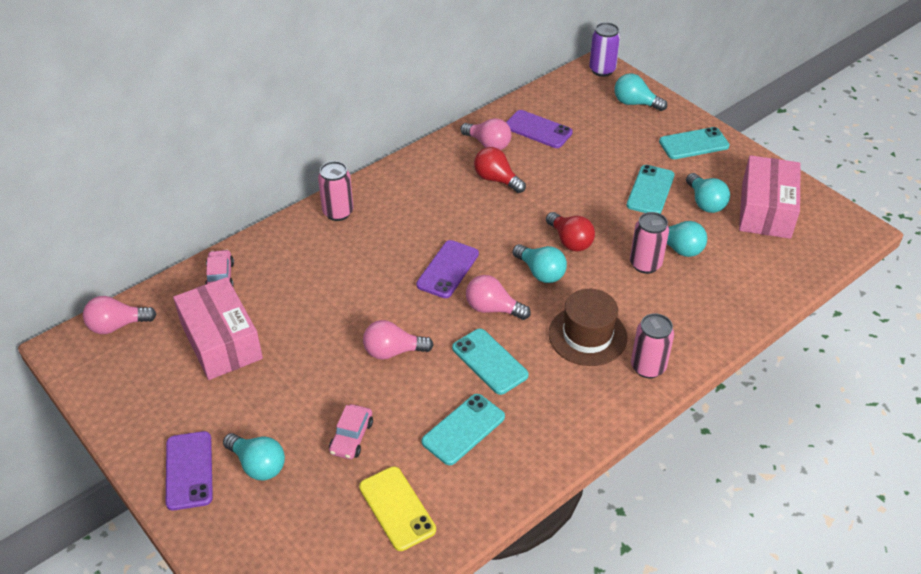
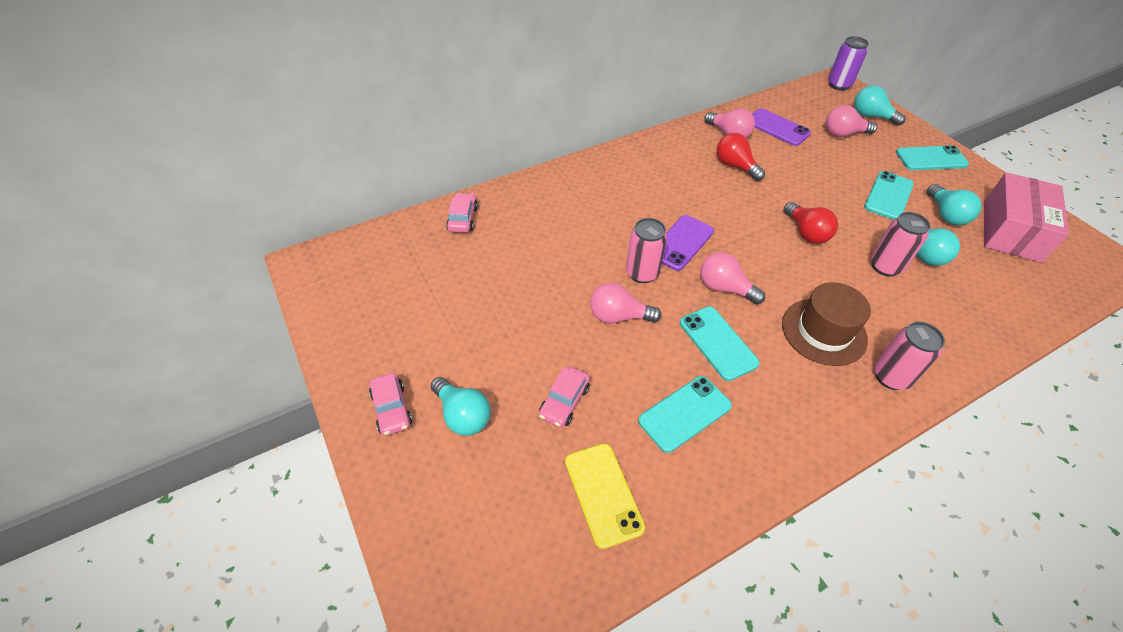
camera: 10 degrees right, 5 degrees up
(117, 325) = (358, 250): pink light bulb -> pink light bulb (843, 134)
(189, 470) = (391, 409): purple phone -> pink car
(221, 341) = (451, 279): pink box -> none
(338, 212) = (582, 176): pink can -> pink can (642, 273)
(540, 272) = (775, 259): turquoise light bulb -> none

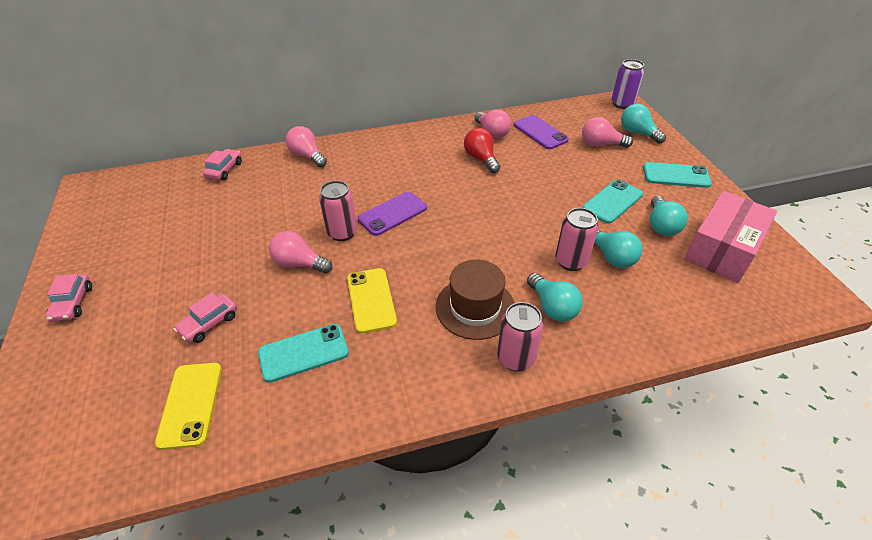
camera: 15 degrees right, 5 degrees down
(462, 415) = (122, 318): turquoise light bulb -> turquoise light bulb (552, 307)
(718, 343) = (371, 300): turquoise phone -> yellow phone
(724, 288) = (406, 256): pink light bulb -> pink light bulb (307, 156)
(806, 233) = (512, 222): red light bulb -> none

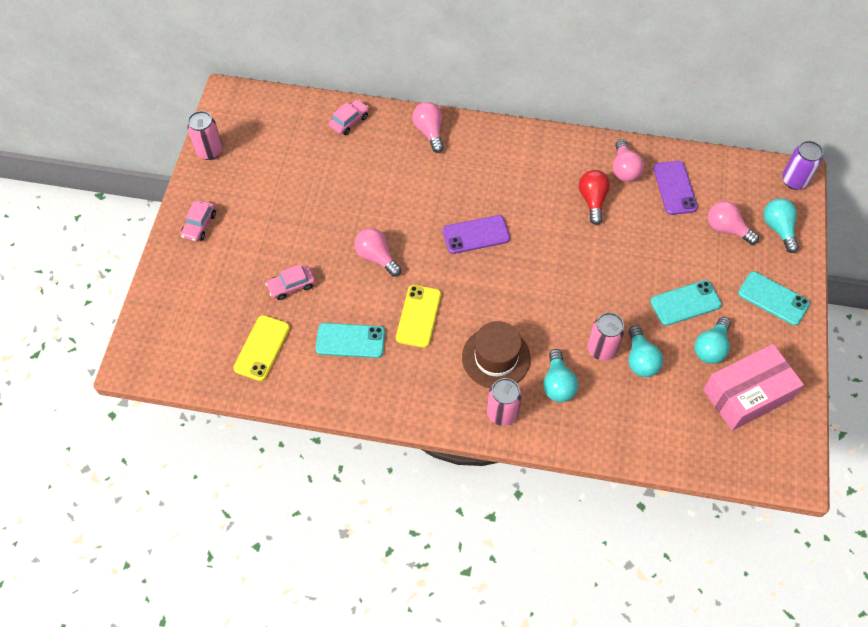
camera: 25 degrees right, 15 degrees up
(342, 233) = (424, 238): pink can -> pink can (209, 151)

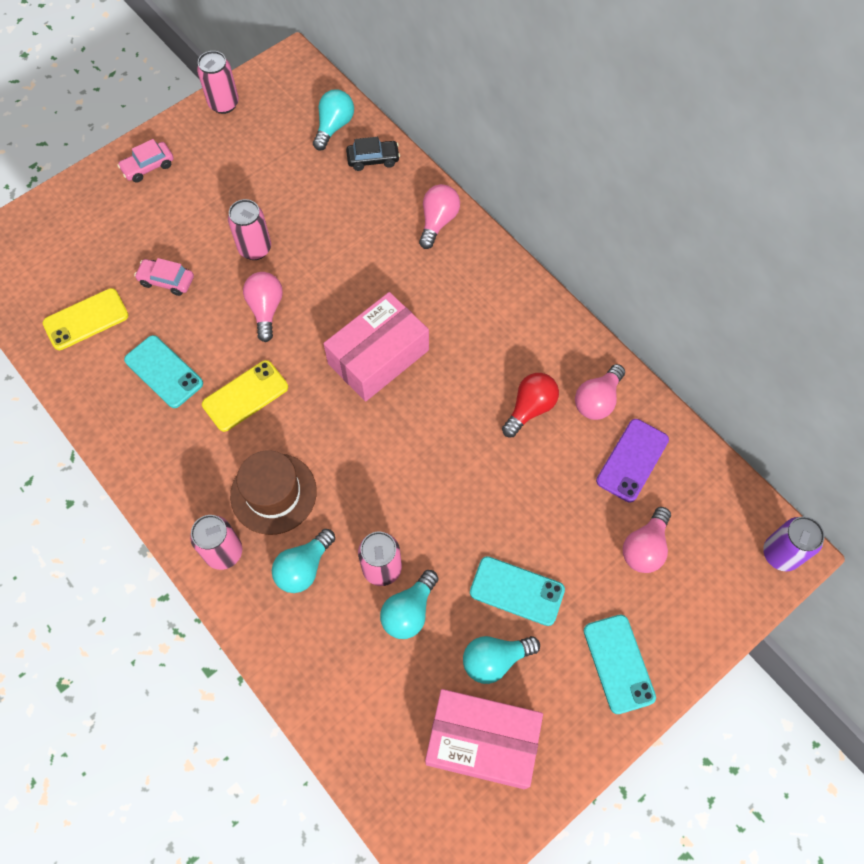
camera: 40 degrees right, 5 degrees up
(330, 226) = (255, 249): none -> pink can
(349, 121) = (373, 159): pink car -> black car
(476, 235) = (378, 357): purple phone -> pink box
(726, 229) = (645, 547): pink light bulb -> pink light bulb turned 135 degrees counterclockwise
(778, 229) = (705, 592): turquoise light bulb -> turquoise light bulb (334, 126)

